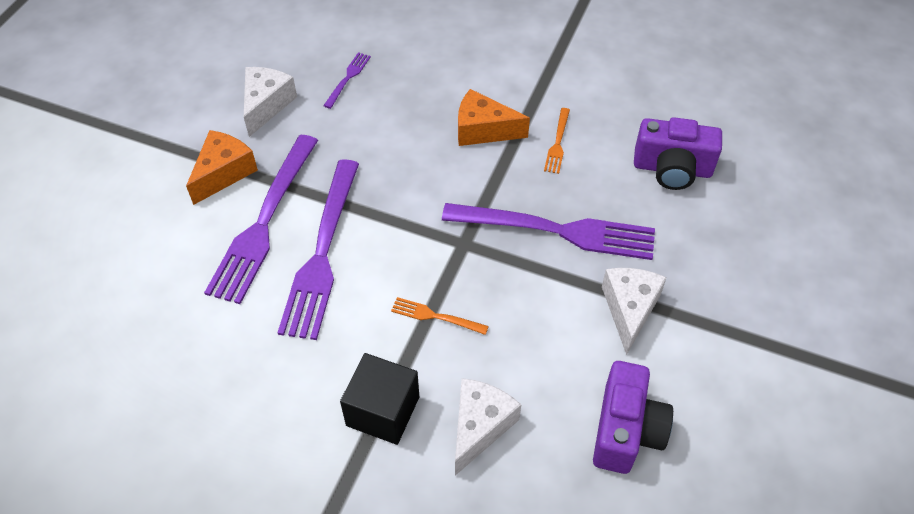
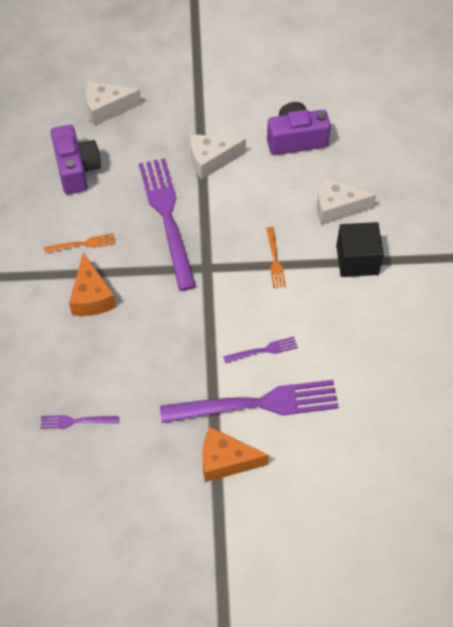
camera: 115 degrees left, 5 degrees up
(266, 105) = (137, 470): white cheese -> white cheese (107, 108)
(322, 254) = (264, 350): purple fork -> purple fork, size x0.44

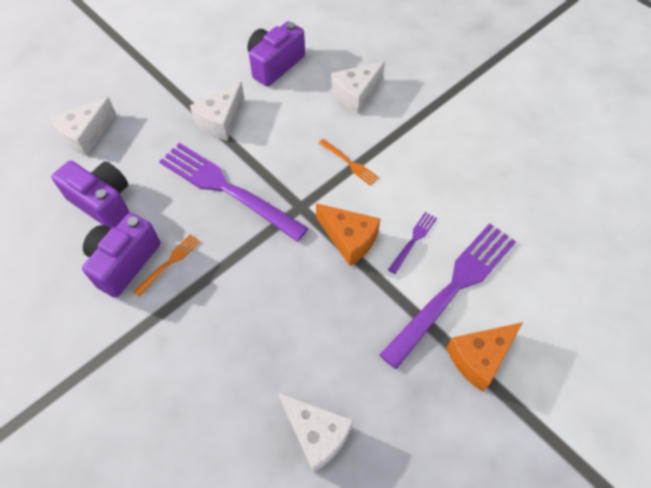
camera: 40 degrees left, 0 degrees up
(55, 222) = (124, 262): none -> purple camera
(75, 421) = (316, 434): purple fork -> white cheese
(91, 297) = (222, 304): orange cheese -> orange cheese (349, 239)
(357, 260) = (410, 122): black cube -> none

